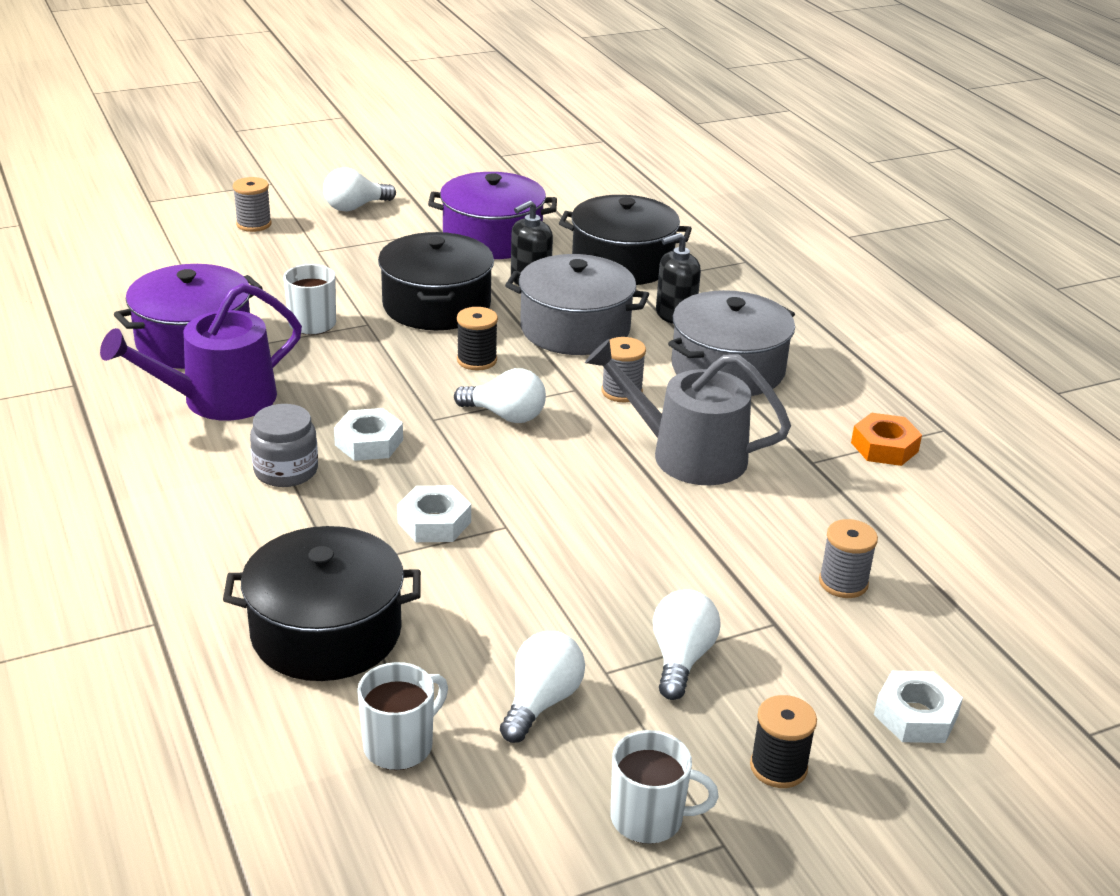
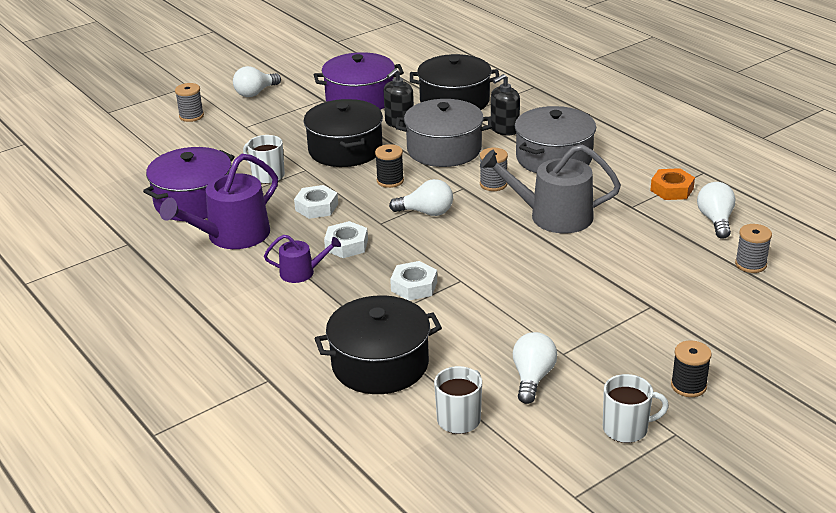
camera: 10 degrees left, 0 degrees up
(286, 471) = (301, 272): grey jar -> purple watering can
(681, 659) = (604, 337): white light bulb -> white light bulb (715, 220)
(843, 583) = (681, 275): grey spool -> grey spool (750, 264)
(915, 715) = (755, 342): white nut -> white nut (316, 207)

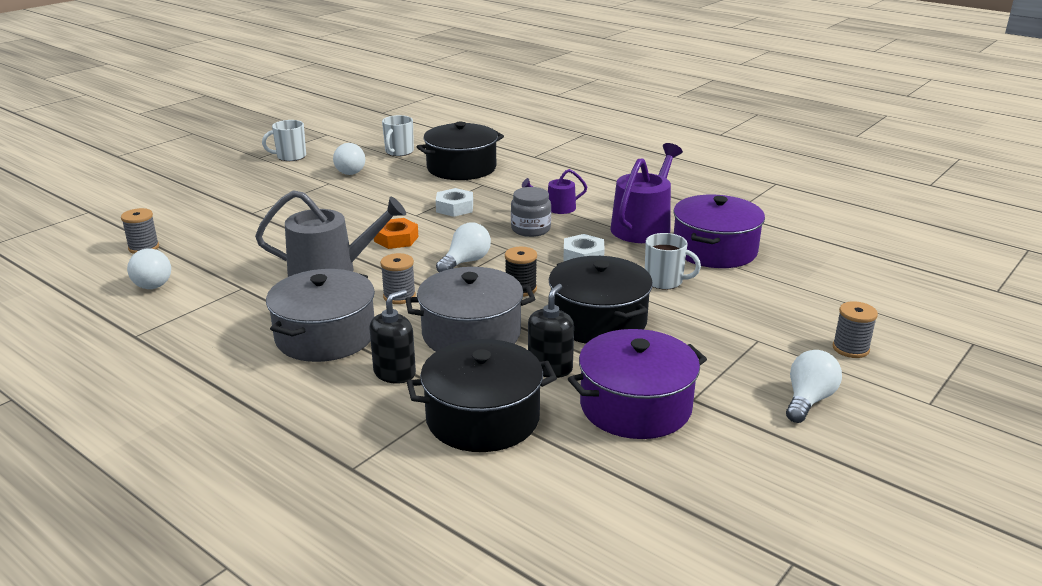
camera: 165 degrees right, 5 degrees down
(346, 245) = (530, 229): white nut -> grey jar
(426, 212) = (466, 262): white light bulb -> white light bulb turned 135 degrees clockwise
(671, 189) = (187, 310): orange nut -> orange nut (396, 239)
(688, 386) = (241, 176): black spool -> none

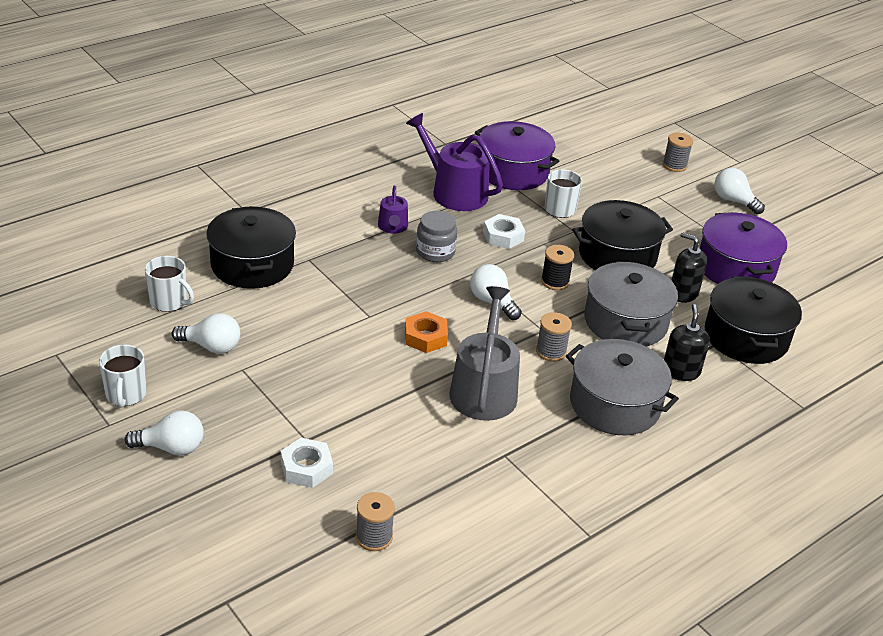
camera: 80 degrees left, 10 degrees up
(154, 282) = (471, 524): white light bulb -> white light bulb (171, 448)
(394, 373) = (681, 371): black soap dispenser -> black soap dispenser turned 45 degrees clockwise
(454, 208) = (363, 288): white nut -> white nut (306, 468)

